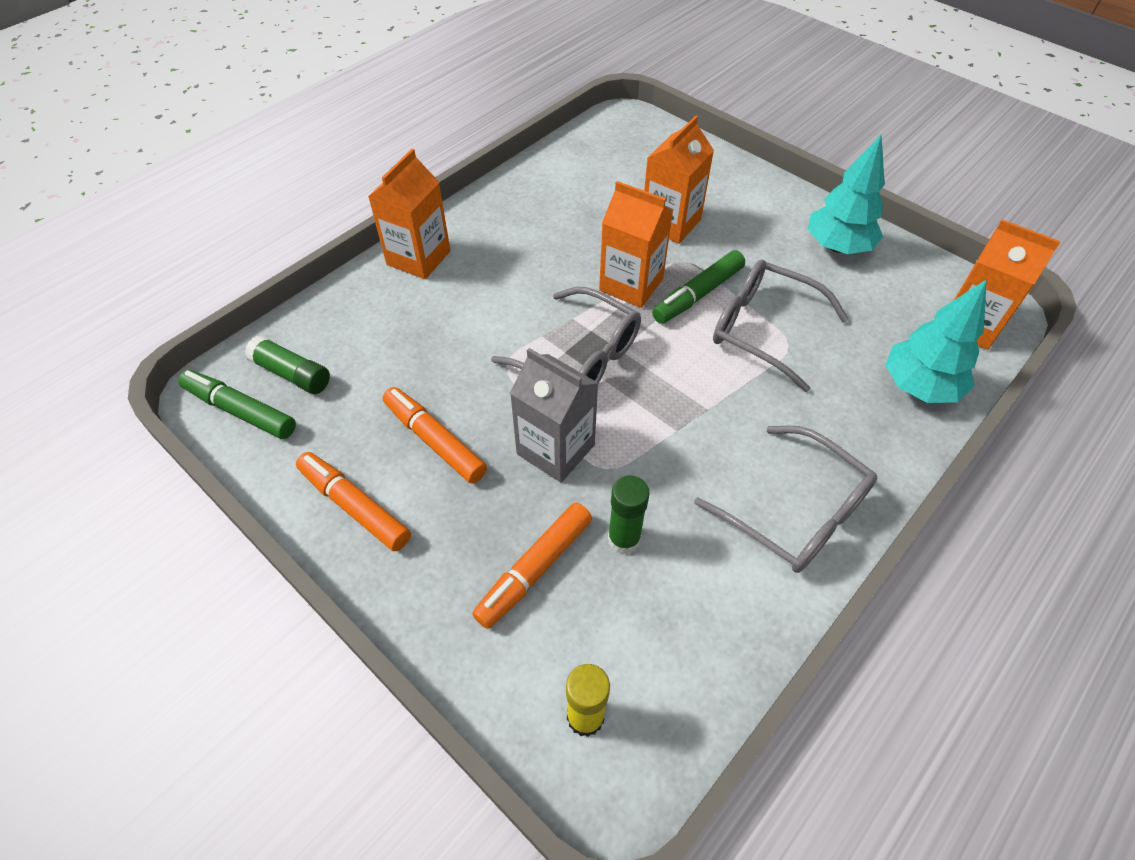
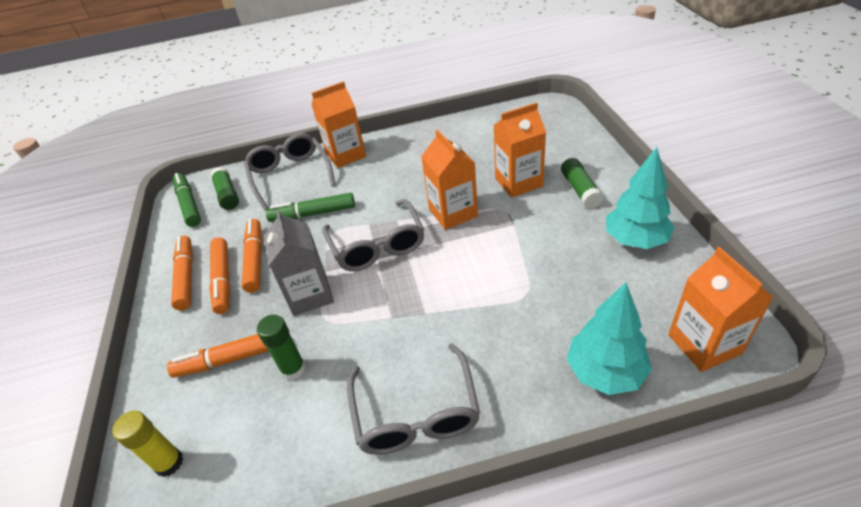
camera: 40 degrees right, 10 degrees down
(416, 485) = (223, 279): none -> orange marker
(698, 294) = (492, 235): green marker -> green marker (313, 214)
(741, 210) = (580, 190): none -> green glue stick
(763, 329) = (517, 277): grey glasses -> grey glasses (290, 175)

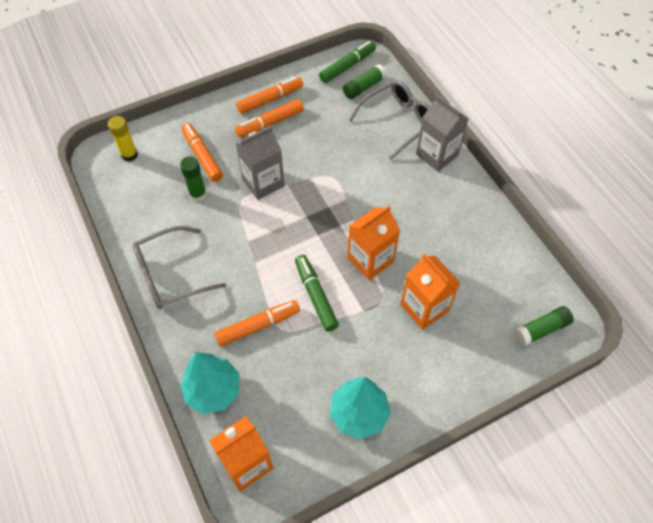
camera: 70 degrees right, 15 degrees up
(255, 260) = (293, 135): orange marker -> orange marker (258, 326)
(313, 214) = (351, 155): green marker -> green marker (315, 296)
(346, 155) = (437, 155): orange carton -> grey carton
(377, 245) = (321, 212): grey glasses -> none
(580, 190) = (423, 363): green glue stick -> green glue stick (541, 329)

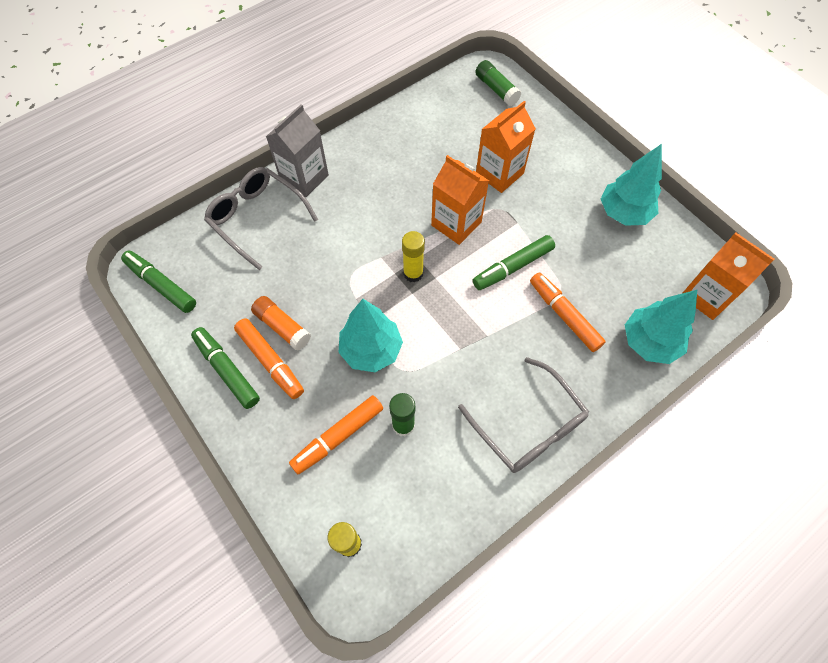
camera: 100 degrees left, 5 degrees up
(263, 182) = (371, 350): grey carton -> turquoise tree
(270, 99) = (227, 370): orange marker -> green marker
(296, 131) = (282, 327): none -> orange glue stick
(325, 219) = (413, 273): none -> yellow glue stick
(364, 87) = (200, 261): green glue stick -> none

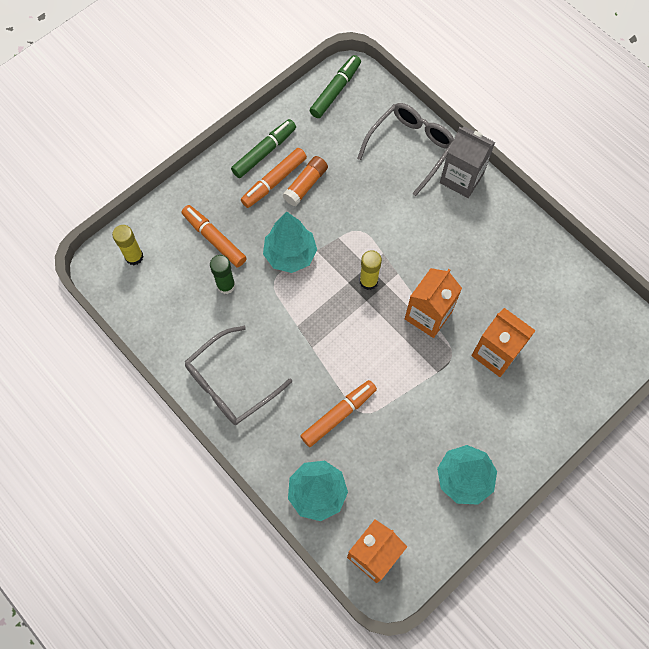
camera: 85 degrees right, 5 degrees up
(496, 89) = (612, 347): green glue stick -> none
(513, 267) = (385, 368): green marker -> none

